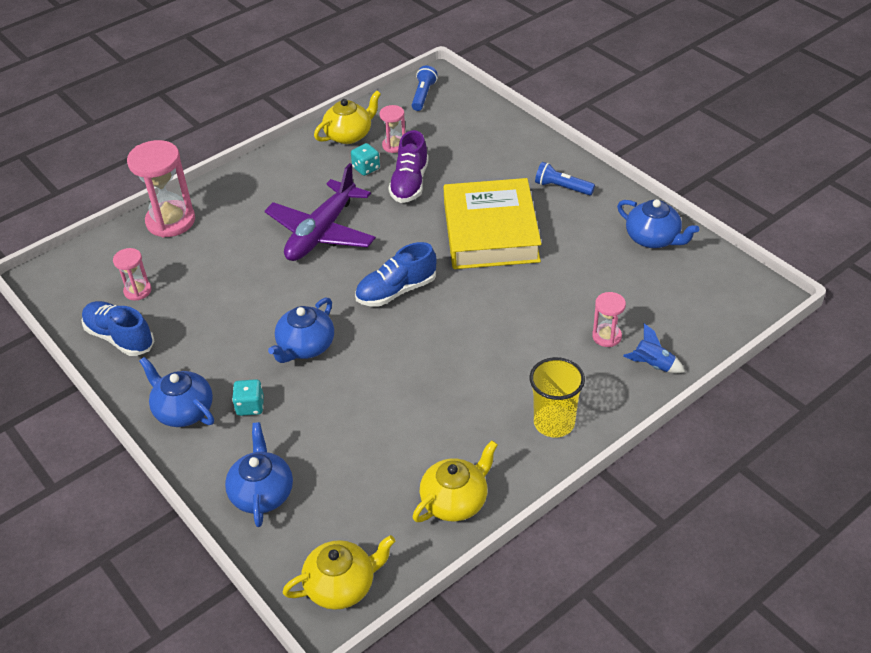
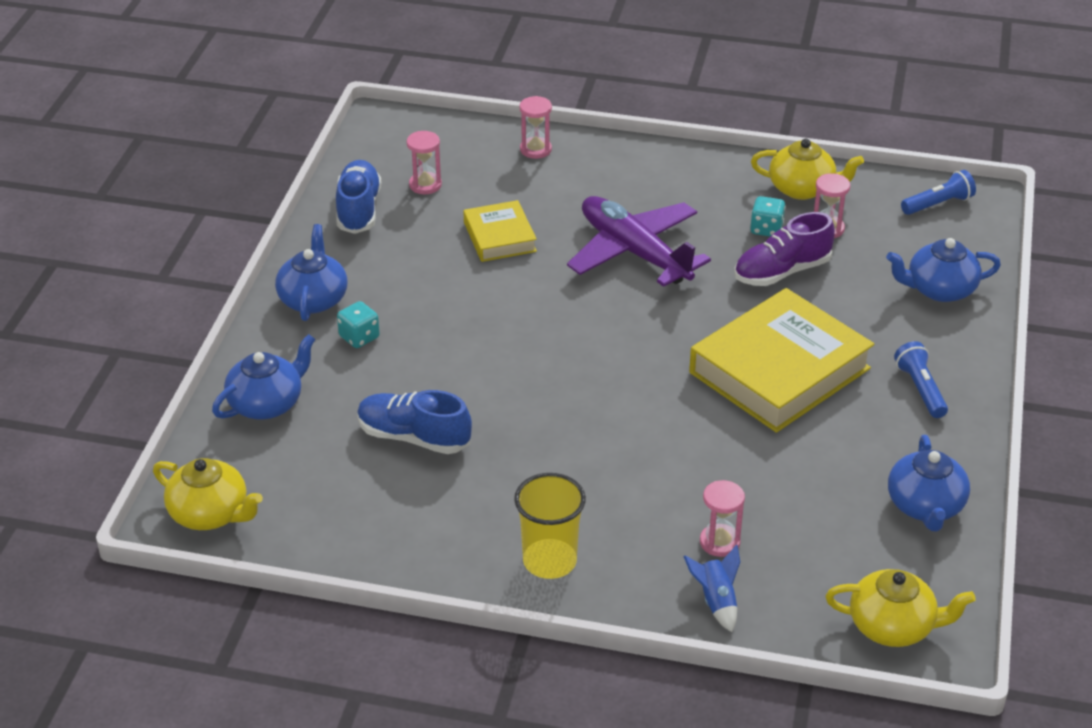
camera: 50 degrees right, 5 degrees down
(170, 221) = (535, 149): pink hourglass -> pink hourglass, size x0.53
(234, 284) = (499, 237): none -> yellow book
(305, 346) = (469, 329): blue teapot -> blue teapot (939, 289)
(321, 232) = (634, 252): purple plane -> purple plane turned 60 degrees clockwise
(396, 291) = (611, 349): blue shoe -> blue shoe (413, 437)
(455, 501) = (377, 539): yellow teapot -> yellow teapot (893, 626)

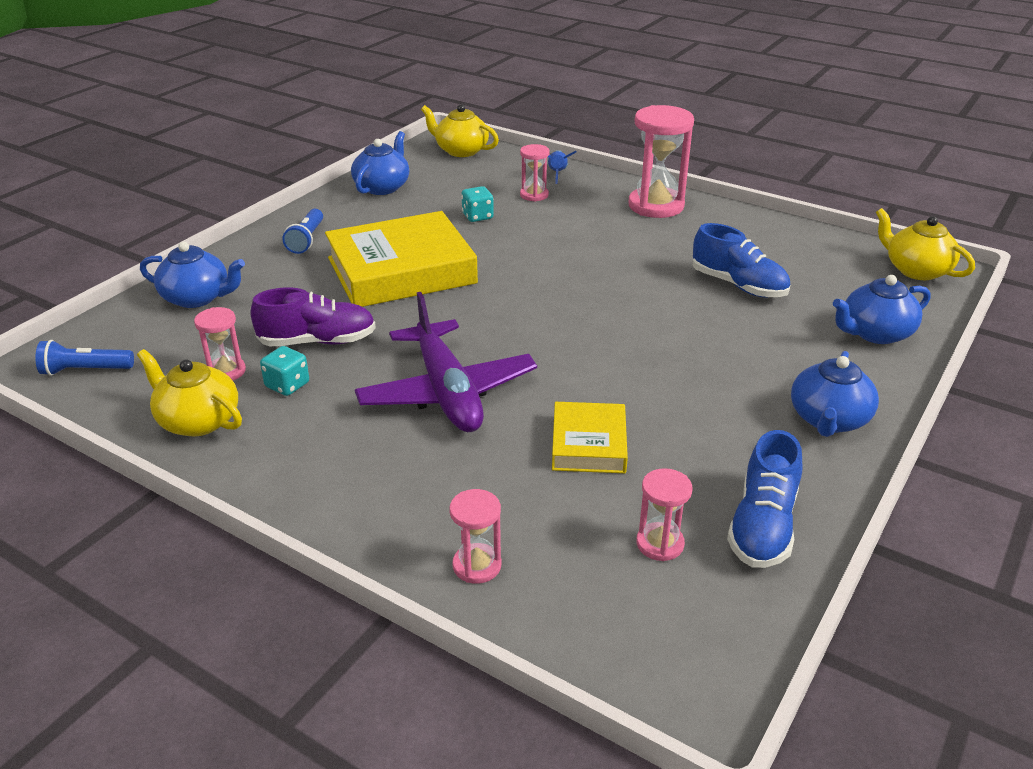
camera: 160 degrees left, 5 degrees down
(359, 337) = (778, 371): turquoise dice -> turquoise dice (477, 216)
(549, 561) = (656, 206): yellow cup -> pink hourglass

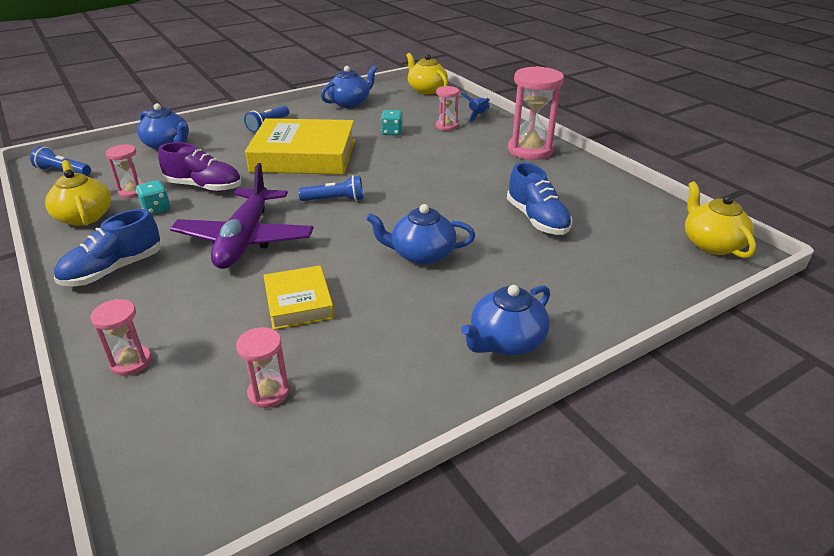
camera: 25 degrees right, 0 degrees up
(500, 317) = (334, 200): none -> blue flashlight
(589, 444) = (299, 302): yellow book -> yellow book turned 45 degrees counterclockwise
(762, 526) = (361, 408): blue shoe -> blue shoe (113, 270)
(875, 333) = (620, 284): blue teapot -> blue teapot (421, 254)

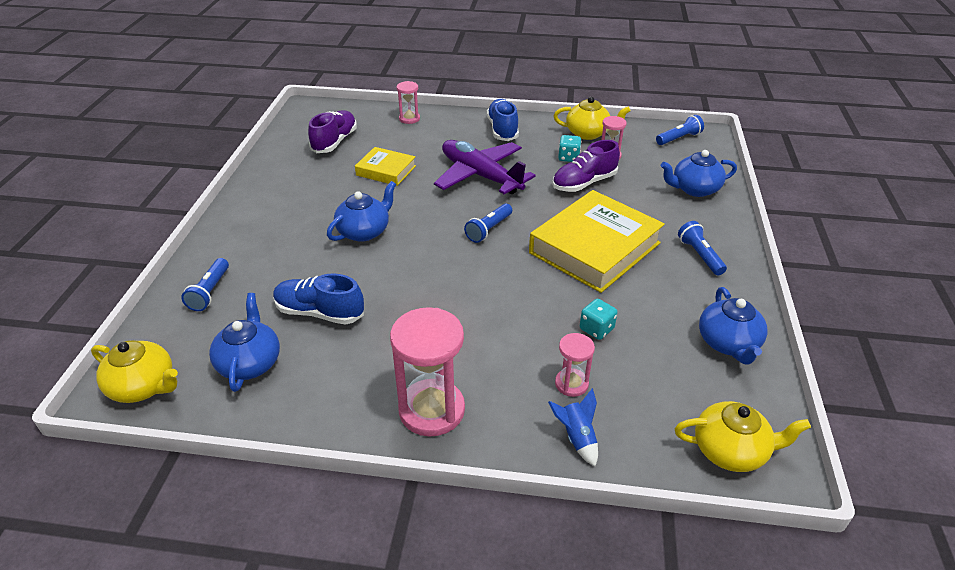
camera: 130 degrees right, 5 degrees up
(268, 392) = (335, 142): pink hourglass -> purple shoe
(506, 341) = (250, 216): blue teapot -> blue teapot (250, 363)
(614, 283) = (210, 292): none -> blue flashlight

